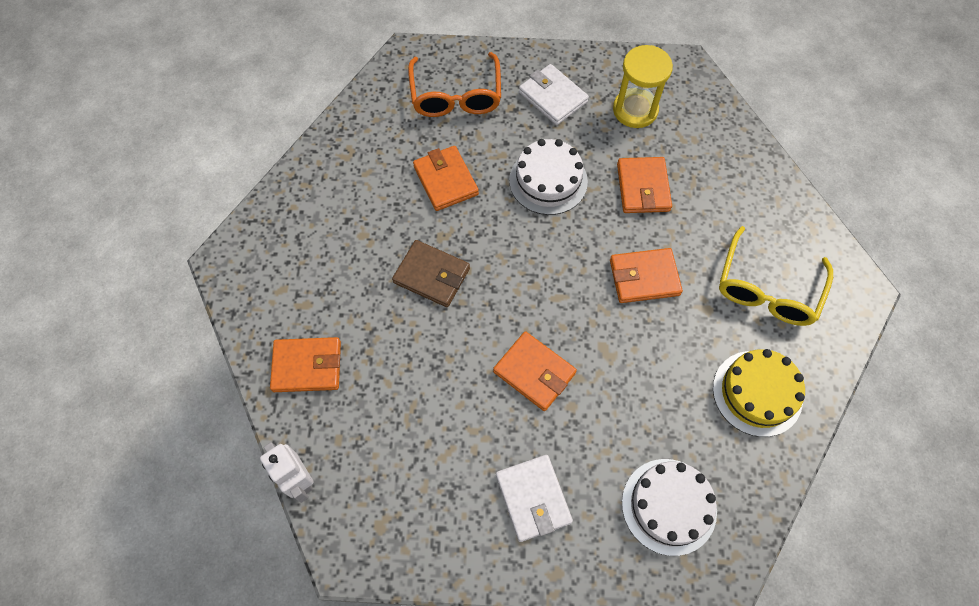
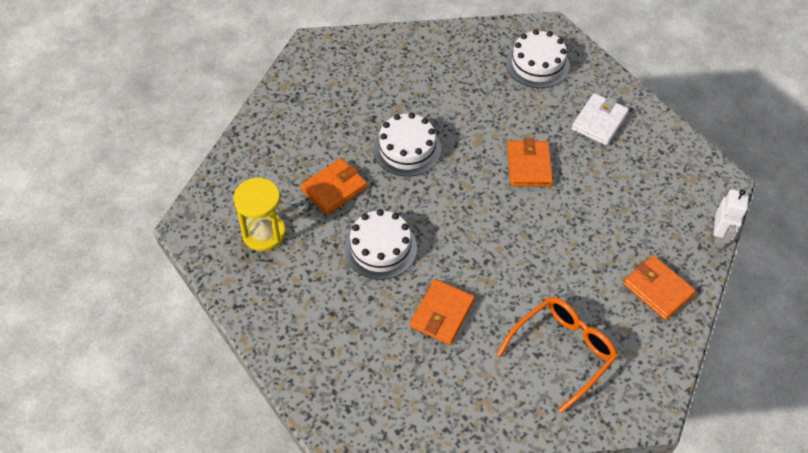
camera: 130 degrees left, 10 degrees down
(432, 275) = (524, 266): brown wallet -> none
(456, 96) = (355, 366): orange glasses -> orange glasses (562, 351)
(552, 97) = (297, 295): white wallet -> none
(644, 278) = (407, 149): orange wallet -> white cake
(757, 393) = (431, 59): yellow cake -> none
(767, 289) = (355, 86): yellow glasses -> none

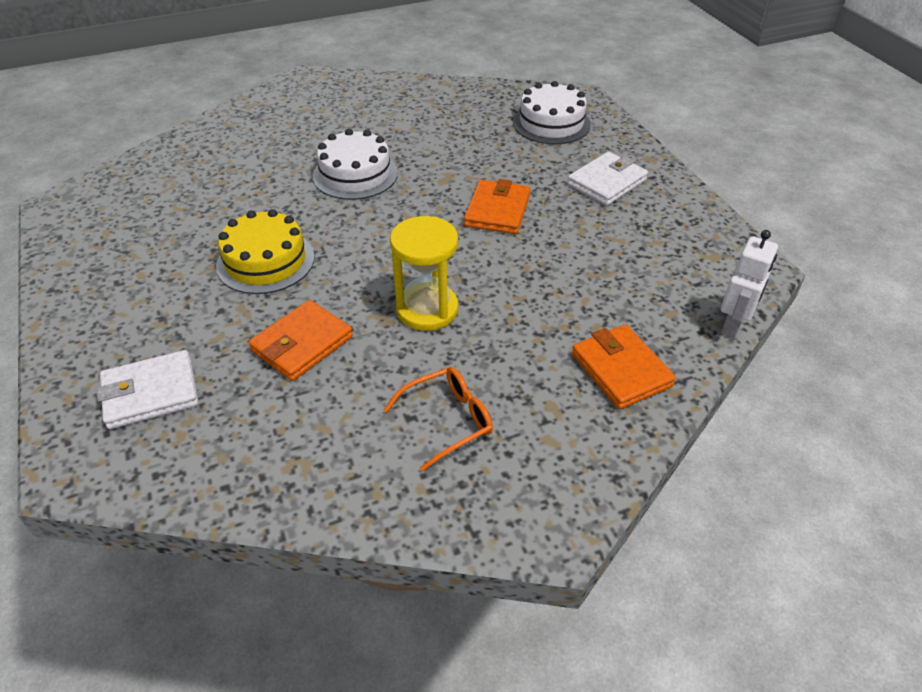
camera: 15 degrees right, 10 degrees down
(264, 233) = (137, 225): yellow hourglass -> yellow hourglass (427, 309)
(334, 188) = (247, 197): orange wallet -> none
(360, 375) = (150, 393): none -> white wallet
(380, 248) = (265, 261): white cake -> yellow cake
(562, 351) = (448, 420): orange glasses -> orange glasses, size x0.65

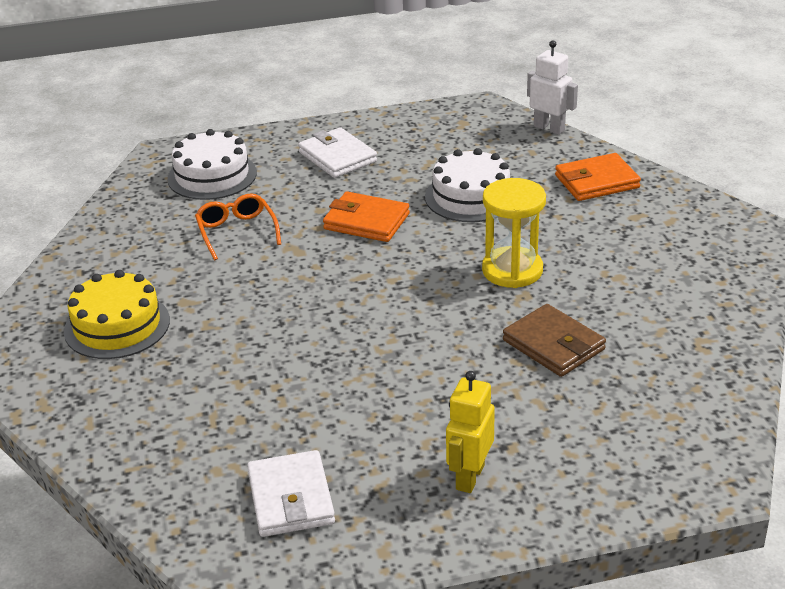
camera: 80 degrees left, 10 degrees down
(128, 300) = (469, 477): none -> yellow robot
(150, 393) = (618, 441): white wallet -> white wallet (291, 498)
(265, 261) = (417, 374): yellow cake -> yellow cake (117, 326)
(302, 344) = (553, 345): orange wallet -> brown wallet
(355, 174) = (264, 311): white cake -> white cake (471, 196)
(448, 420) = (651, 266): orange glasses -> orange glasses (237, 232)

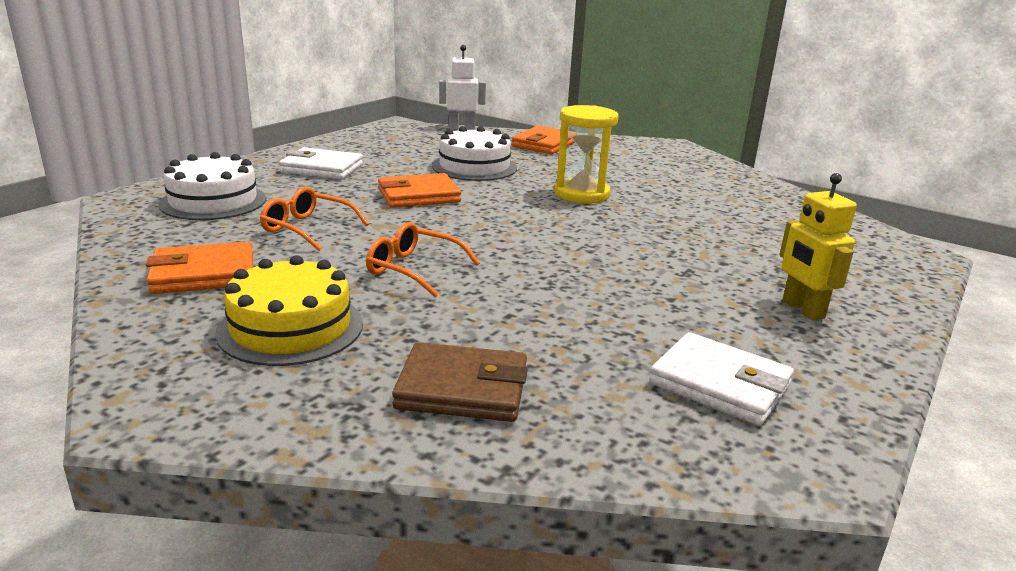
camera: 45 degrees left, 10 degrees down
(124, 255) = (203, 274): none -> orange wallet
(250, 305) = (414, 269): none -> orange glasses
(553, 345) = (689, 221): brown wallet -> brown wallet (462, 389)

